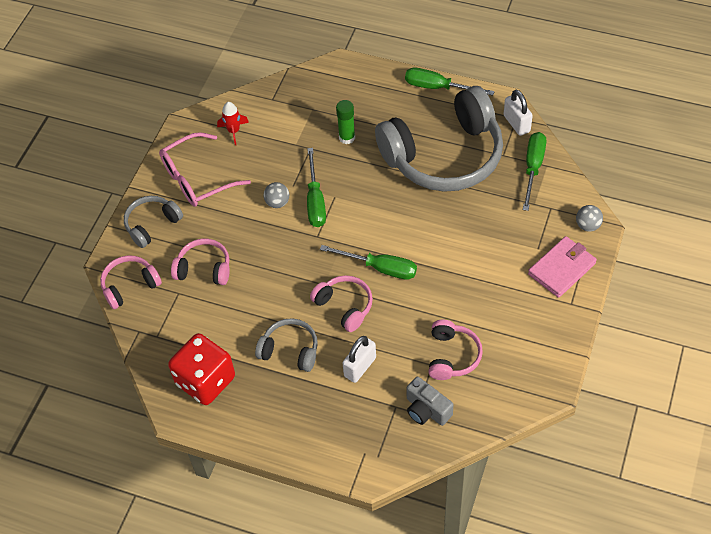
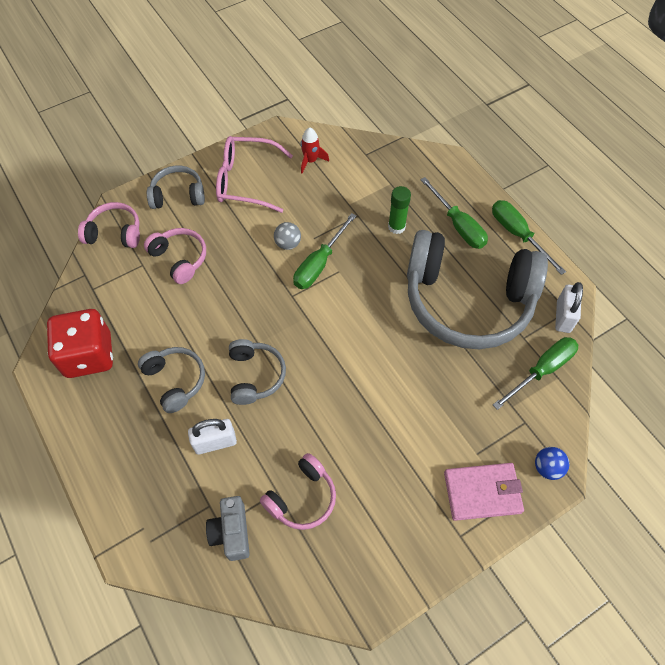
camera: 35 degrees right, 5 degrees up
(344, 306) = (255, 376): pink headphones -> grey headphones
(380, 268) = (317, 363): green screwdriver -> green screwdriver (458, 225)
(587, 225) = (547, 468): grey ball -> blue ball

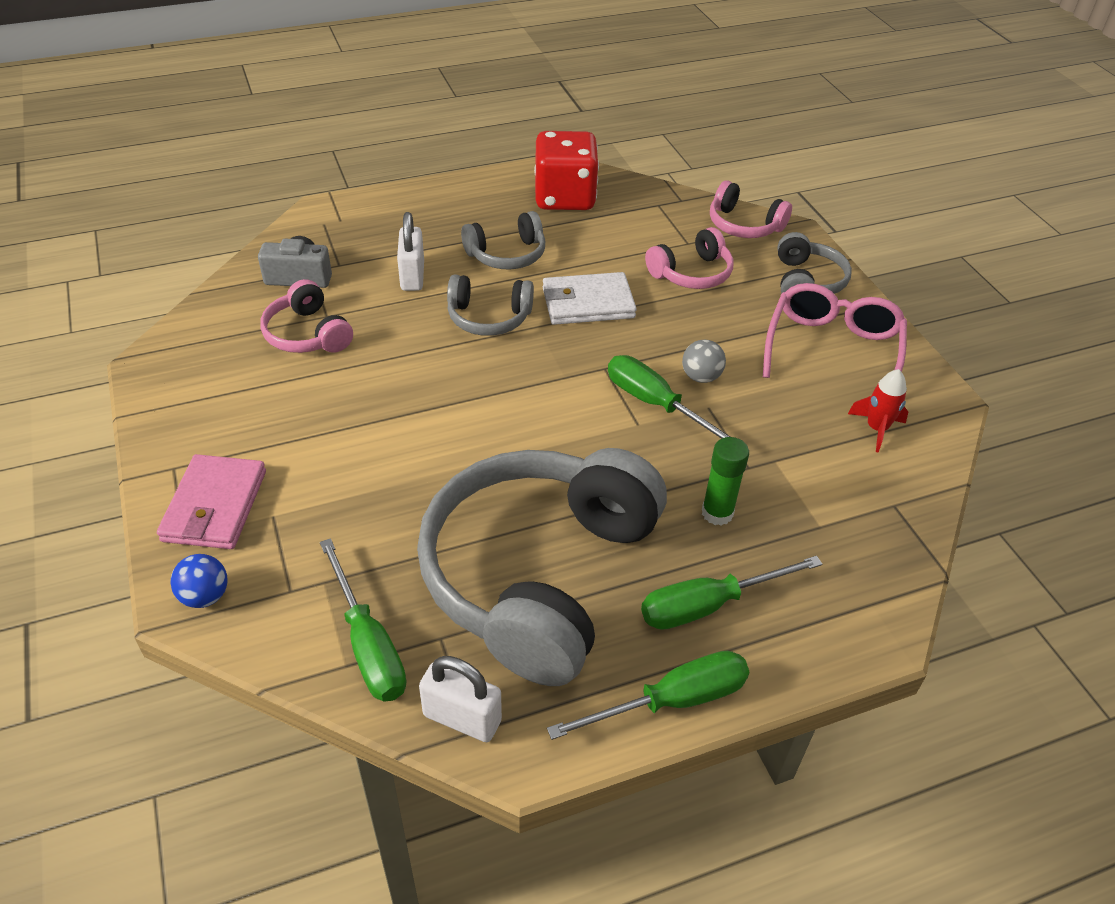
camera: 100 degrees right, 15 degrees down
(115, 233) = (744, 225): pink headphones -> pink headphones turned 105 degrees clockwise
(226, 316) = (588, 303): none -> white wallet

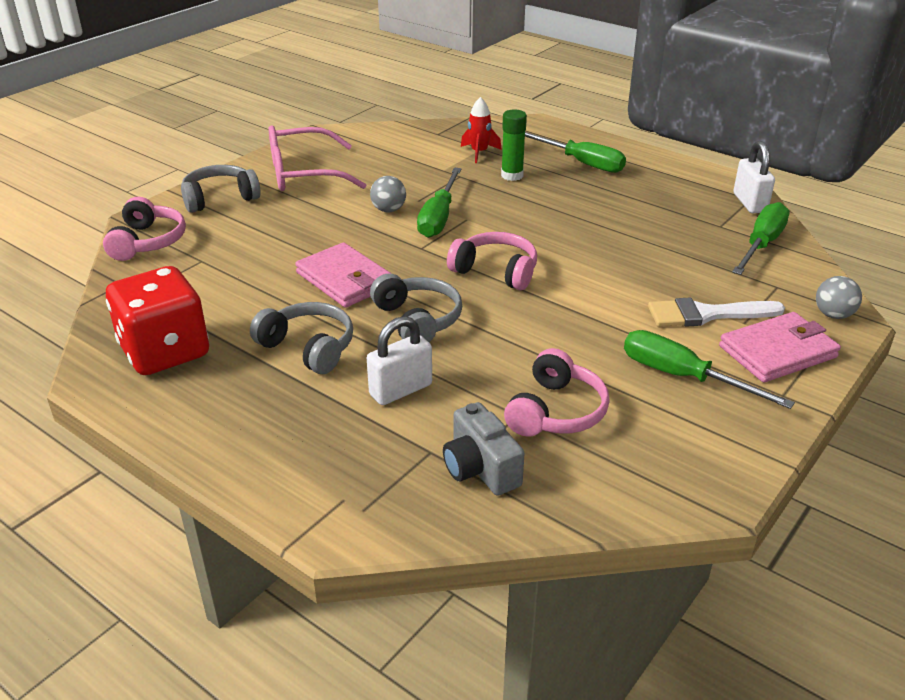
camera: 120 degrees left, 10 degrees down
(205, 596) = (833, 315): blue ball -> grey ball
(311, 497) = (707, 314): none -> white brush
(540, 575) = (635, 212): grey headphones -> none
(588, 303) = (345, 280): white wallet -> pink wallet
(672, 701) = (652, 158): green screwdriver -> green screwdriver (682, 377)
(691, 273) = (252, 246): pink headphones -> pink headphones (496, 271)
(876, 429) = (375, 148): red rocket -> red rocket (479, 153)

